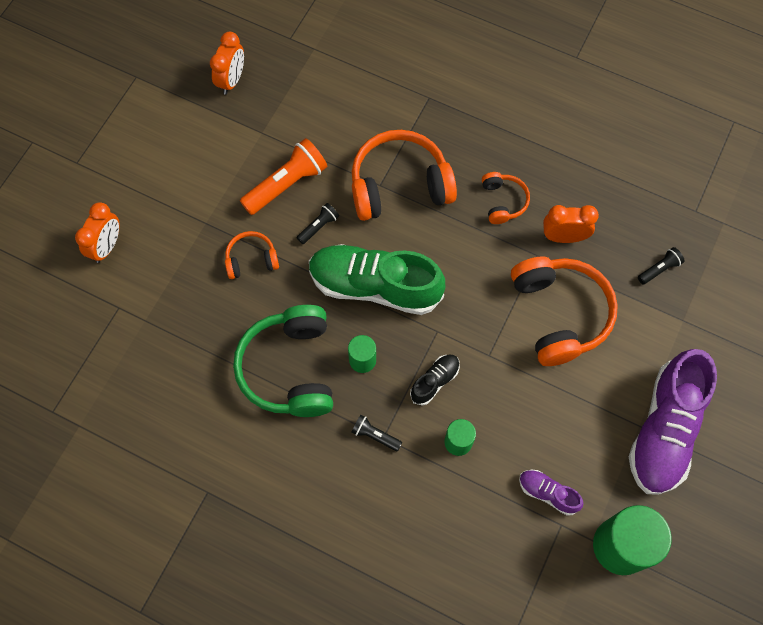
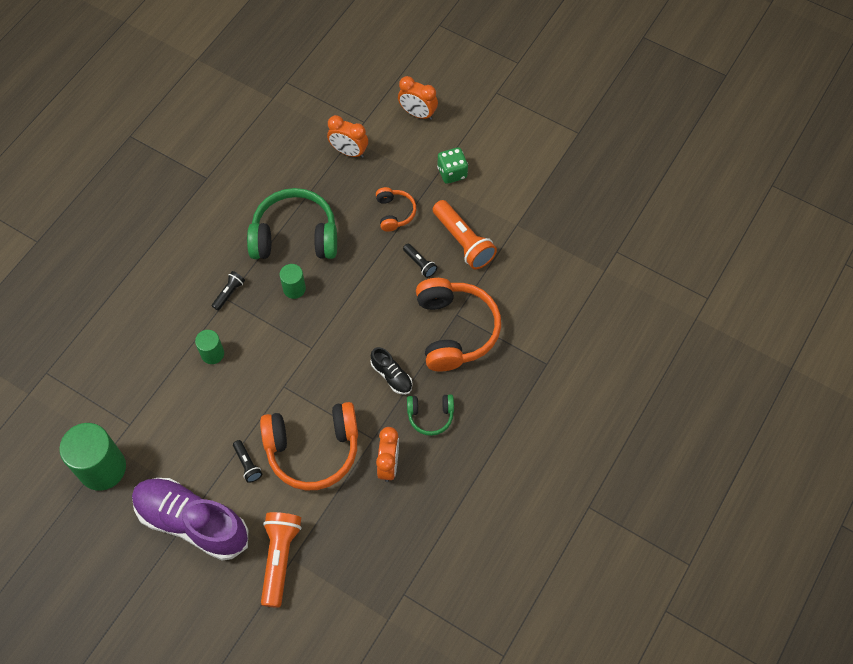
camera: 95 degrees right, 5 degrees down
(193, 202) = (452, 173): none -> green dice
(232, 80) = (572, 204): orange clock -> orange clock (349, 152)
(375, 286) = (359, 303): green shoe -> none
(435, 381) = (267, 341): black shoe -> black shoe (391, 376)
(503, 201) = (430, 416): orange headphones -> green headphones
(548, 493) = (157, 417): purple shoe -> none
(659, 269) = (346, 546): black flashlight -> black flashlight (247, 464)
(685, 332) = (279, 558): none -> orange flashlight

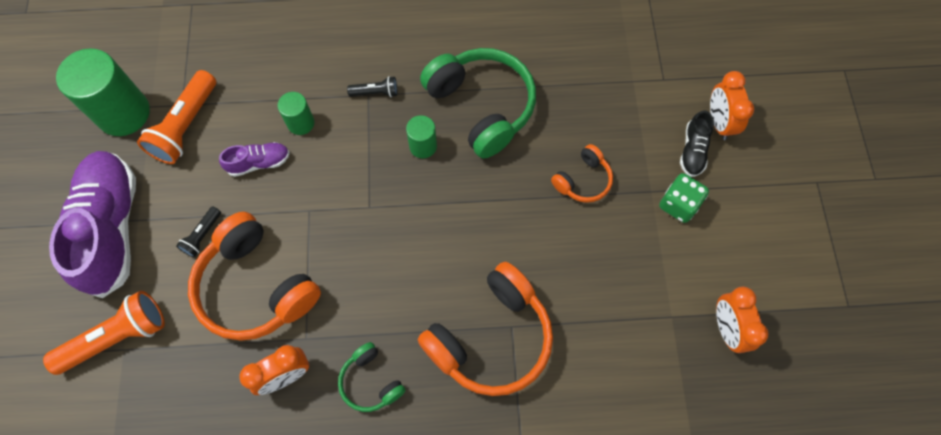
camera: 55 degrees right, 5 degrees up
(221, 398) = (259, 163): none -> purple shoe
(349, 152) = (617, 89): orange clock -> orange clock (726, 328)
(391, 376) = (391, 308): black shoe -> black shoe (693, 151)
(420, 264) = (543, 246): black flashlight -> none
(463, 241) = (605, 273): orange flashlight -> orange flashlight (186, 126)

